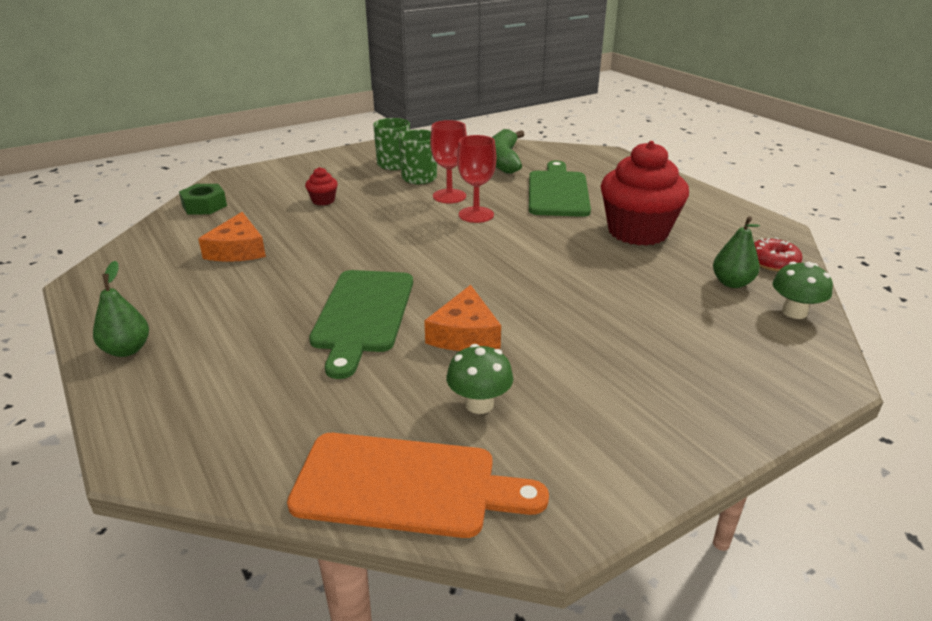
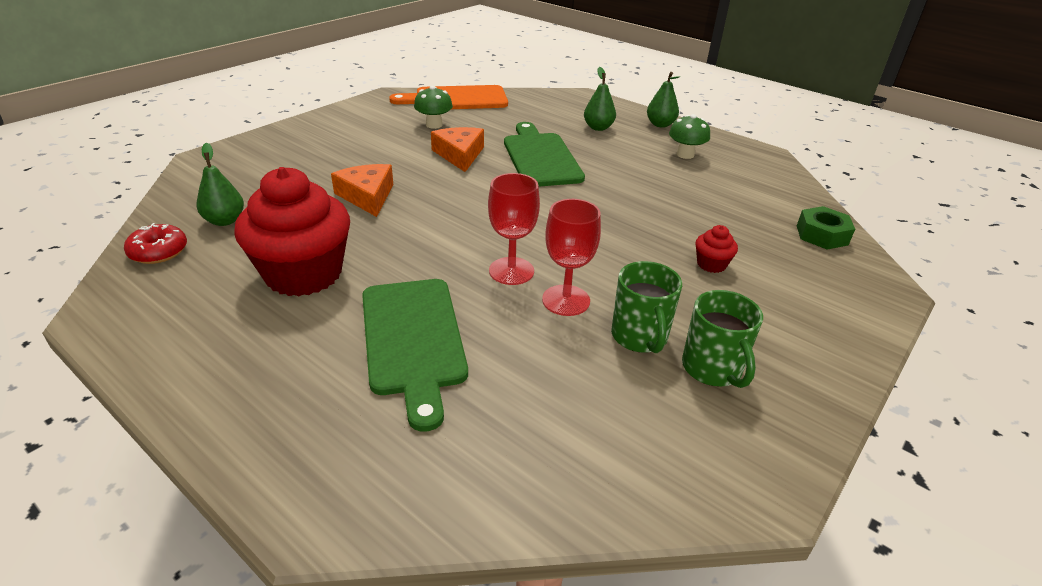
camera: 160 degrees right, 5 degrees up
(227, 357) = (598, 128): none -> green pear
(238, 250) = (703, 191): orange cheese -> orange cheese (367, 196)
(504, 160) = (533, 426): green banana -> none
(794, 312) = (185, 200): green mushroom -> green mushroom (685, 154)

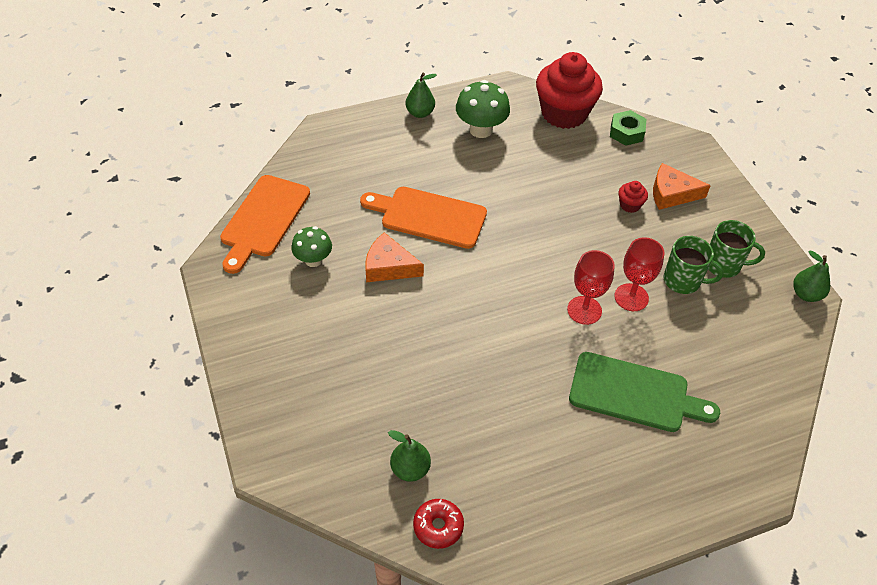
camera: 60 degrees left, 15 degrees up
(304, 274) = (525, 433): red cupcake -> red cupcake (564, 113)
(367, 196) = (426, 356): orange cheese -> orange cheese (671, 193)
(540, 157) = (429, 216): green cutting board -> orange cutting board
(598, 128) = (399, 153): green pear -> green pear (806, 294)
(685, 154) = (481, 130): green mushroom -> green mushroom, size x1.52

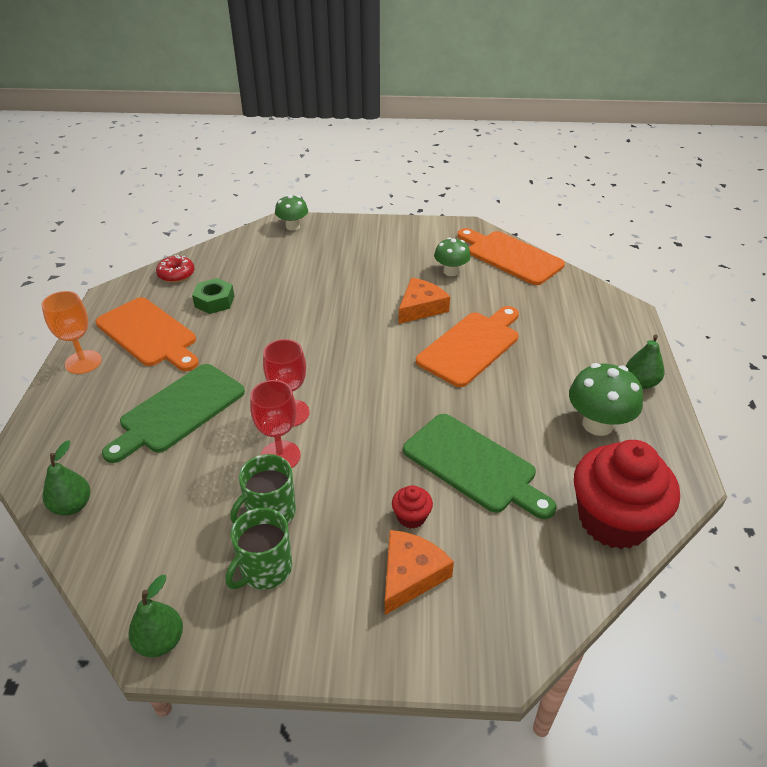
camera: 115 degrees right, 10 degrees down
(273, 448) = (293, 226): none -> green mushroom
(410, 469) = (227, 273): green pear -> green pear (72, 506)
(555, 486) = (149, 334): none -> orange cutting board
(563, 185) = (473, 465): none -> green cutting board
(626, 132) = (553, 579): green nut -> green nut (214, 301)
(631, 522) = (83, 362): none -> orange goblet

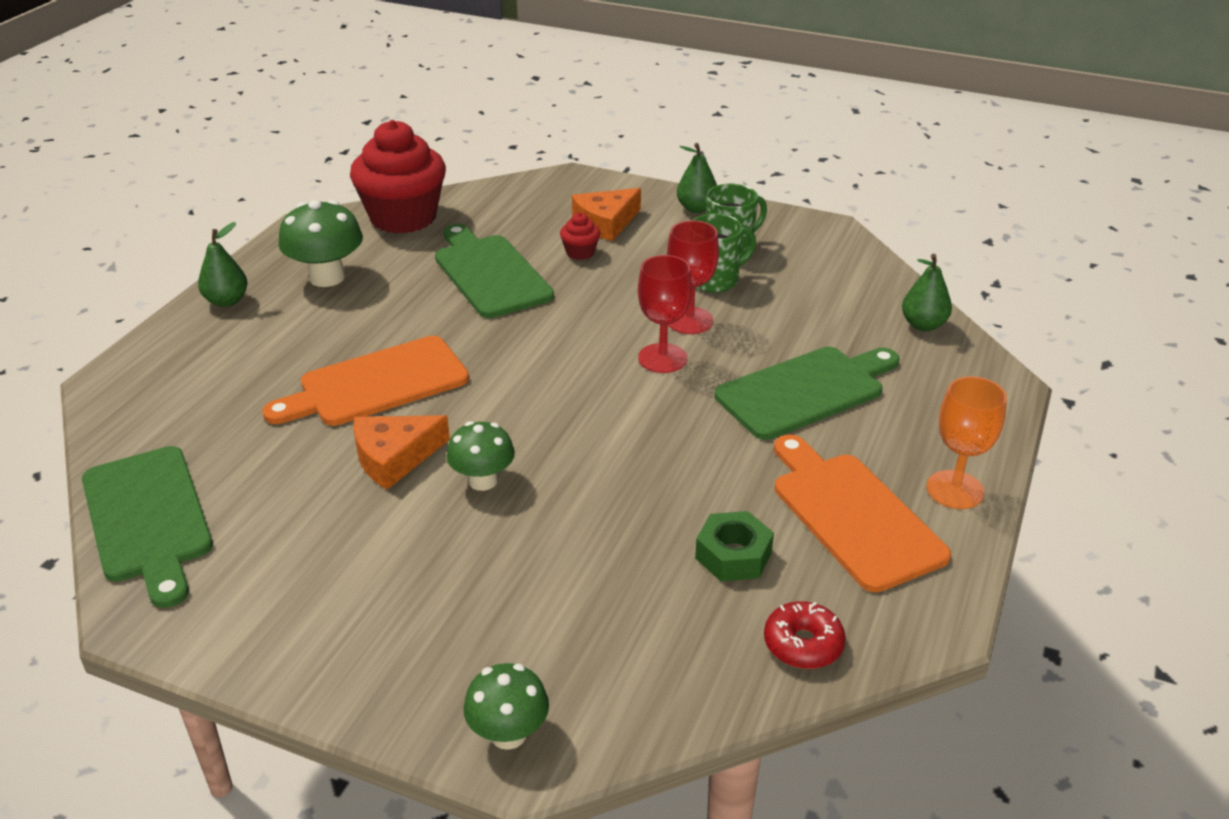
camera: 160 degrees left, 5 degrees down
(160, 641) = (825, 229): green pear -> green pear (696, 208)
(451, 271) = (283, 513): green mushroom -> green mushroom (483, 481)
(511, 256) = (148, 519): orange cutting board -> green cutting board

